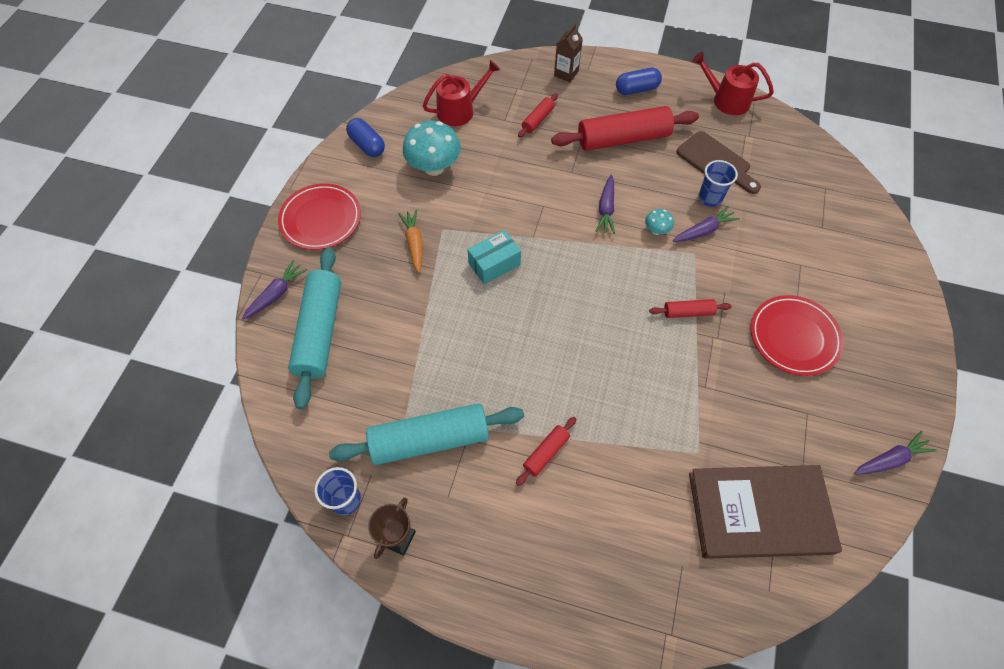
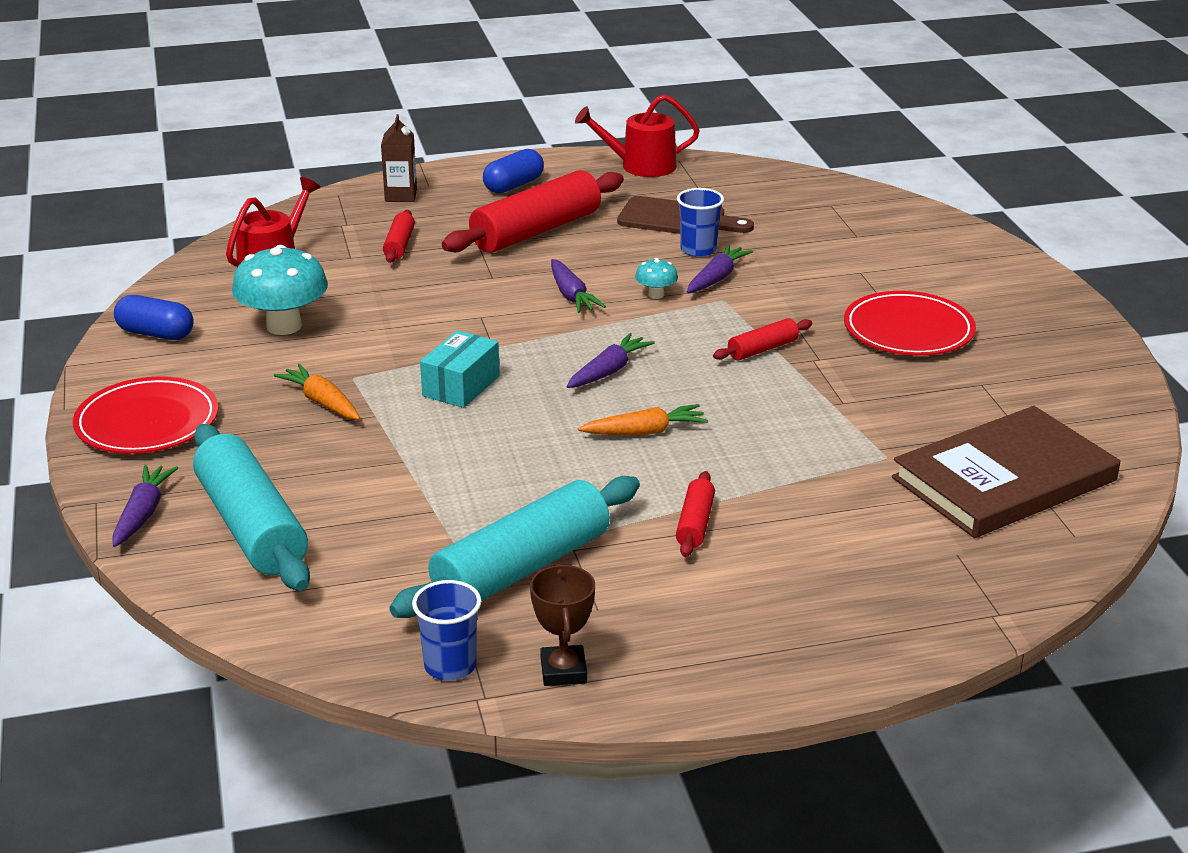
camera: 30 degrees left, 30 degrees down
(569, 355) = (644, 432): none -> orange carrot
(890, 459) = (1105, 388): purple carrot -> purple carrot (609, 371)

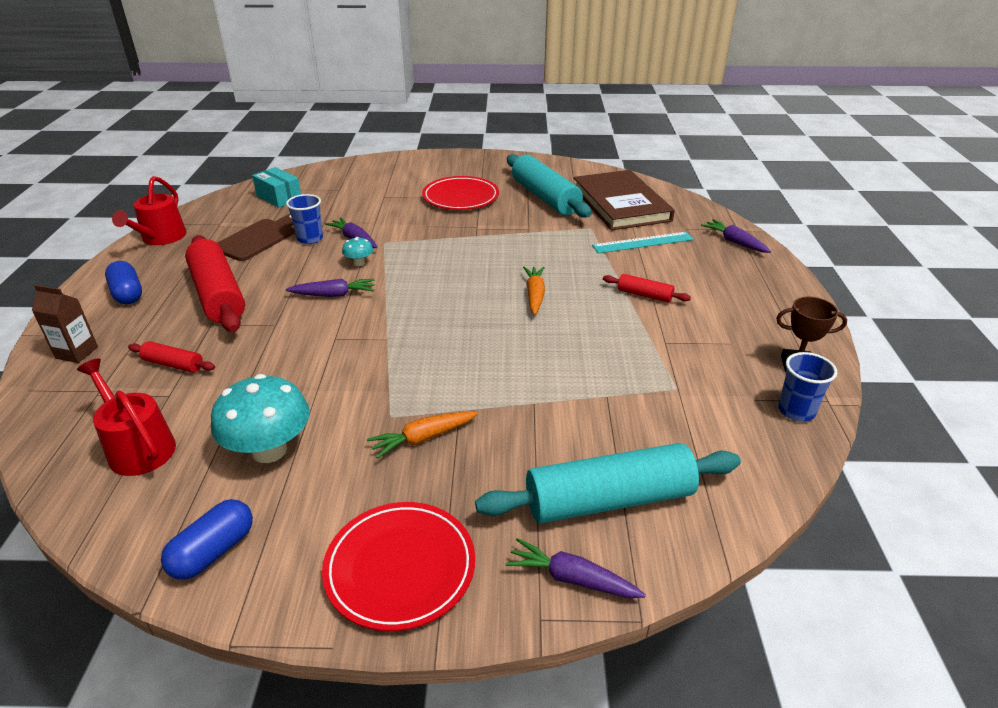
camera: 75 degrees left, 5 degrees up
(461, 386) = (436, 361): turquoise box -> turquoise box (279, 197)
(521, 568) = (685, 366): turquoise rolling pin -> turquoise rolling pin (545, 197)
(609, 371) = (451, 296): purple carrot -> purple carrot (734, 242)
(762, 349) = (455, 240): red rolling pin -> none
(868, 512) = (643, 242): none -> turquoise ruler

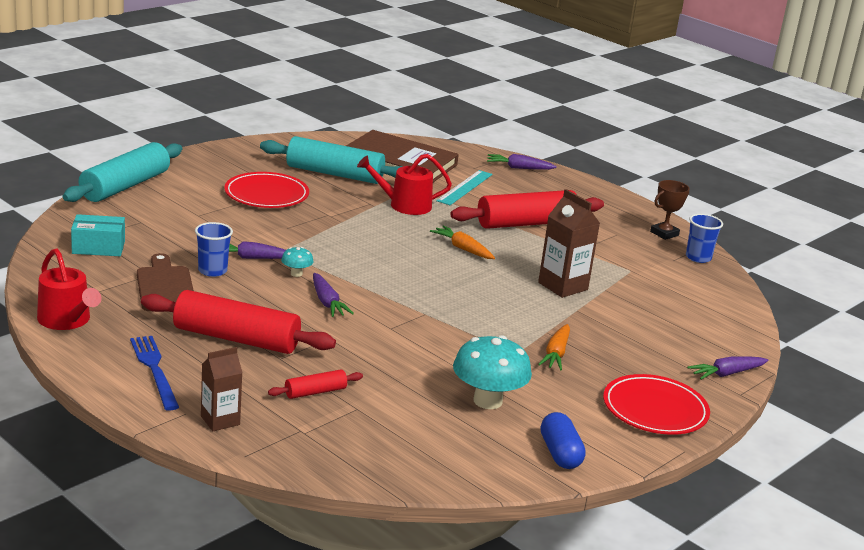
camera: 50 degrees left, 10 degrees down
(128, 294) = (154, 370): blue capsule -> blue fork
(138, 447) = (406, 440): red watering can -> red watering can (405, 205)
(334, 295) = (327, 302): purple carrot -> purple carrot turned 120 degrees clockwise
(565, 371) = (563, 286): none -> brown carton
(609, 500) = (688, 336): turquoise rolling pin -> turquoise rolling pin (125, 186)
(644, 295) = (526, 223): red rolling pin -> red rolling pin, size x2.13

